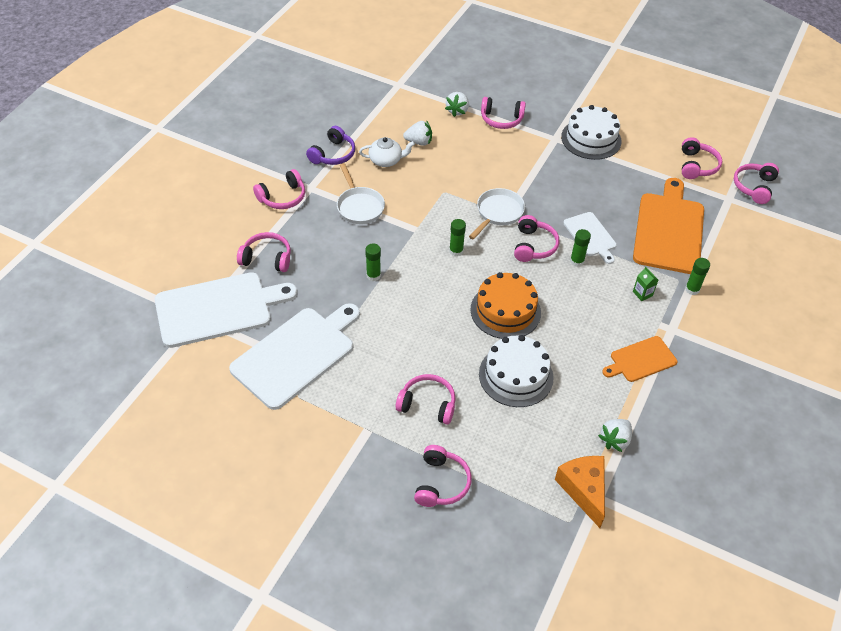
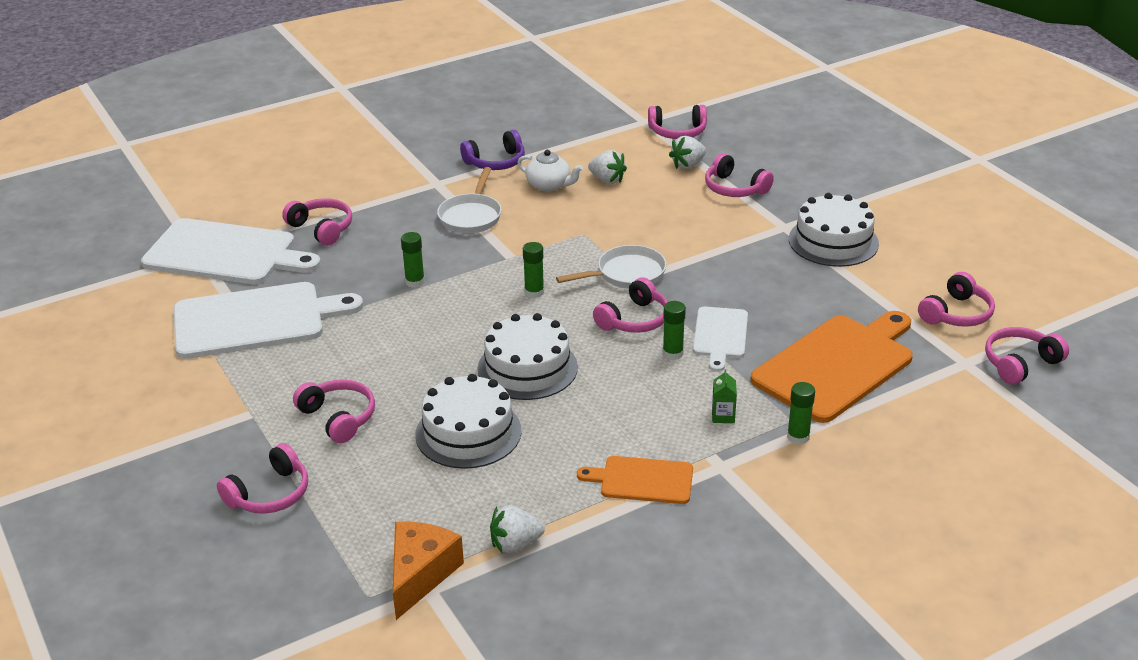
camera: 35 degrees right, 15 degrees down
(282, 197) = (398, 182): pink headphones -> pink headphones (677, 132)
(505, 311) = (527, 368): orange cake -> white cake

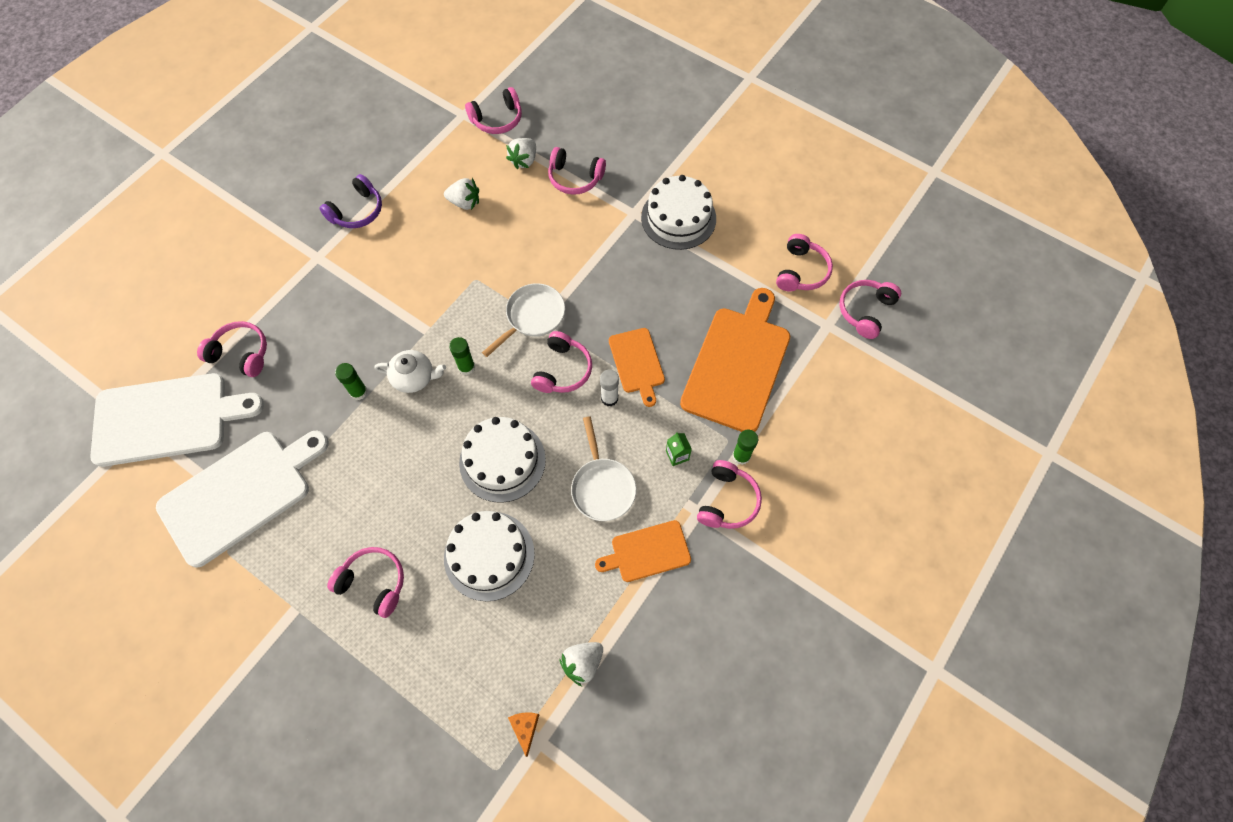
camera: 25 degrees left, 30 degrees up
(270, 494) = (360, 695): pink headphones -> pink headphones (727, 501)
(420, 574) = (525, 728): orange cheese -> orange cheese, size x0.51
(471, 216) = (368, 290): white pan -> white pan (602, 487)
(549, 185) = (418, 226): white teapot -> white teapot (414, 377)
(673, 353) = (609, 398): green glue stick -> white glue stick
(720, 335) = (637, 363): white cutting board -> orange cutting board

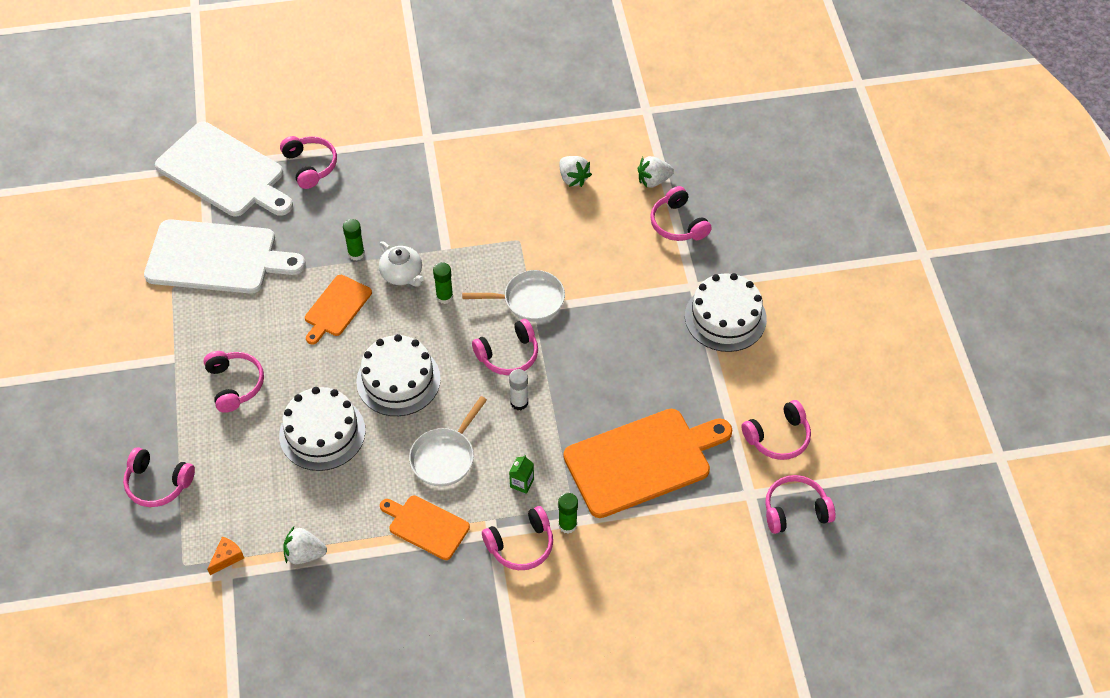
camera: 45 degrees right, 10 degrees down
(357, 211) = (490, 125): purple headphones -> none
(497, 119) = (668, 133): pink headphones -> pink headphones (158, 483)
(637, 363) = (567, 395): orange cutting board -> orange cutting board (336, 308)

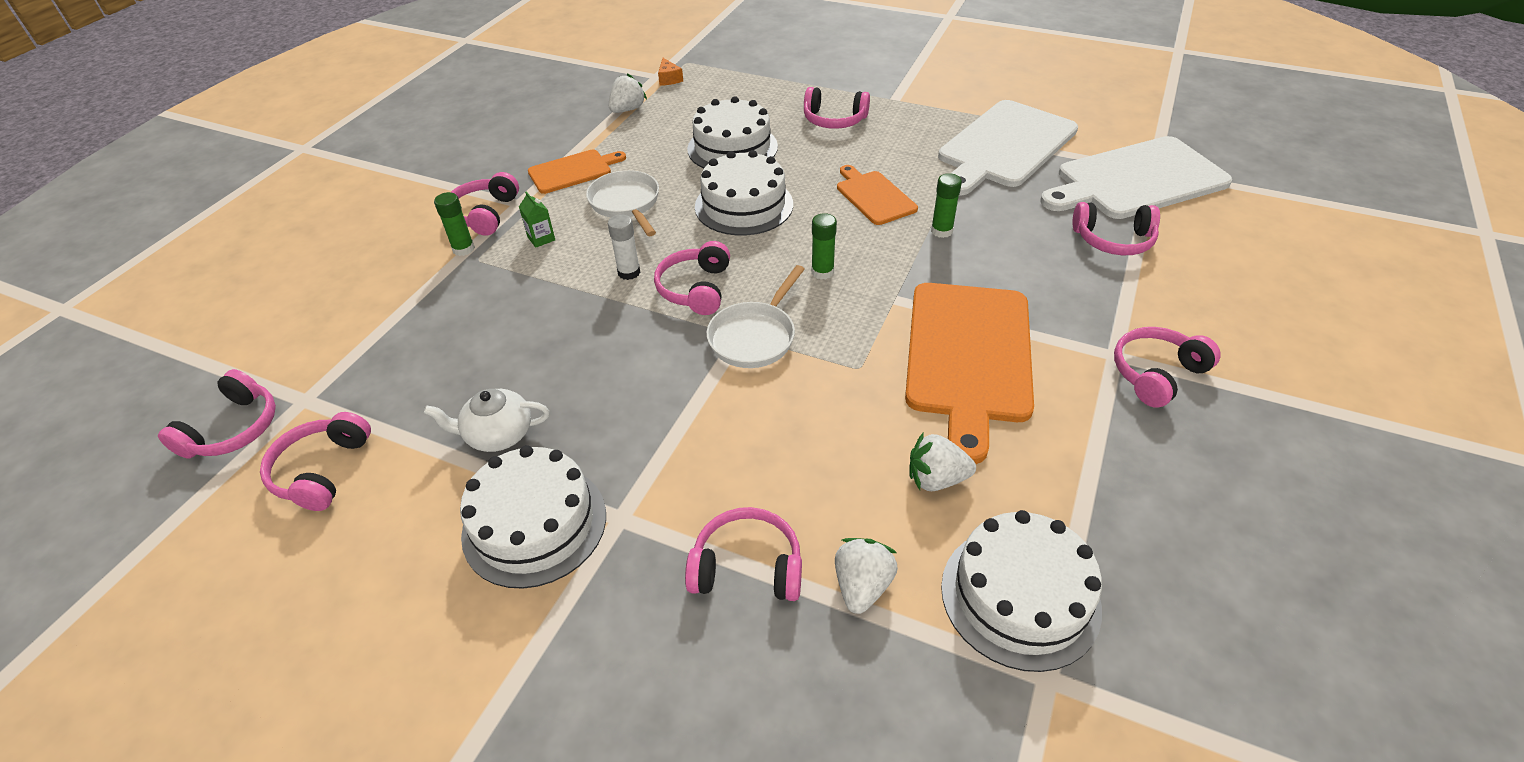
camera: 125 degrees right, 10 degrees down
(158, 483) = (771, 67): pink headphones -> pink headphones (1156, 374)
(402, 274) = (883, 253): white teapot -> white teapot (498, 434)
(615, 129) = (1020, 596): none -> white cake
(642, 461) = (454, 331): orange cutting board -> orange cutting board (968, 356)

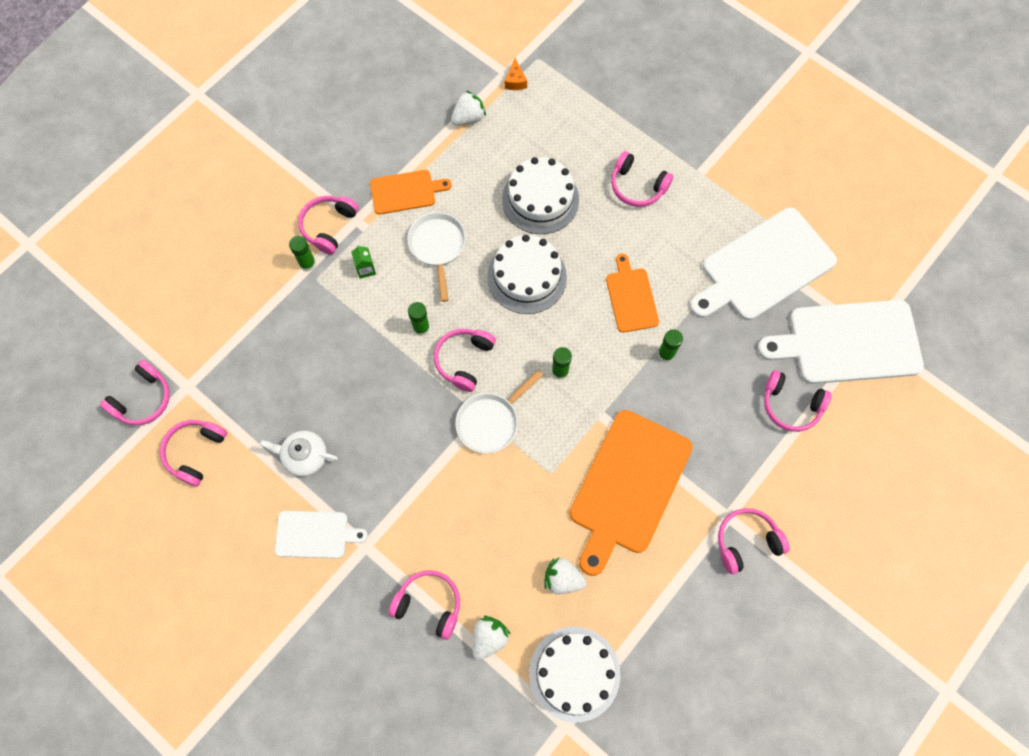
camera: 15 degrees right, 25 degrees up
(534, 524) = (315, 534): white cake -> white cutting board
(629, 272) = (421, 328): white glue stick -> green glue stick

